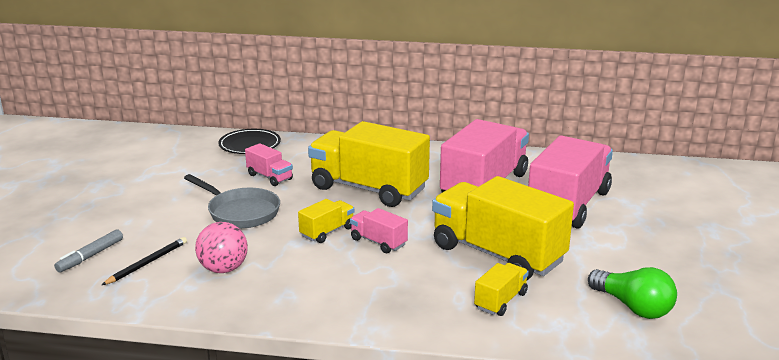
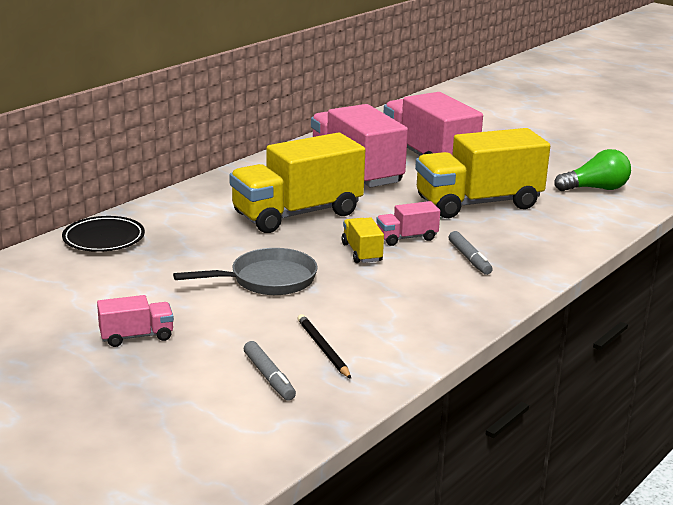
camera: 60 degrees left, 0 degrees up
(223, 269) = (380, 314): pink ball -> none
(269, 177) = (204, 248): pink truck -> pink truck (136, 336)
(369, 280) = (469, 258): none -> grey marker
(500, 301) = (548, 223): yellow truck -> none

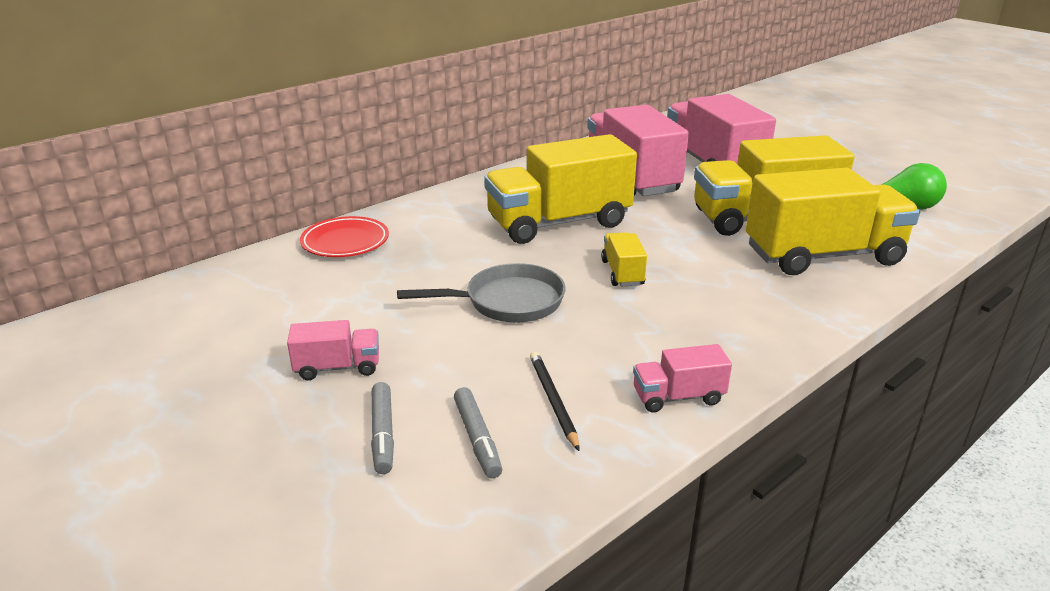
camera: 10 degrees right, 5 degrees up
(104, 239) = (345, 242): black plate -> red plate
(407, 238) = (677, 257): pink truck -> pink truck (678, 397)
(469, 258) = (748, 287): grey marker -> grey marker (383, 434)
(530, 231) = (822, 256): none -> yellow truck

